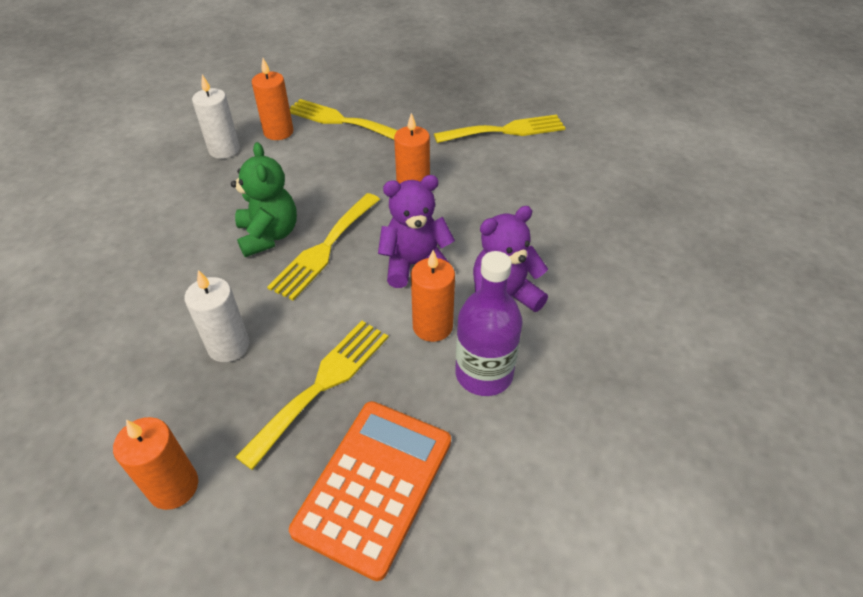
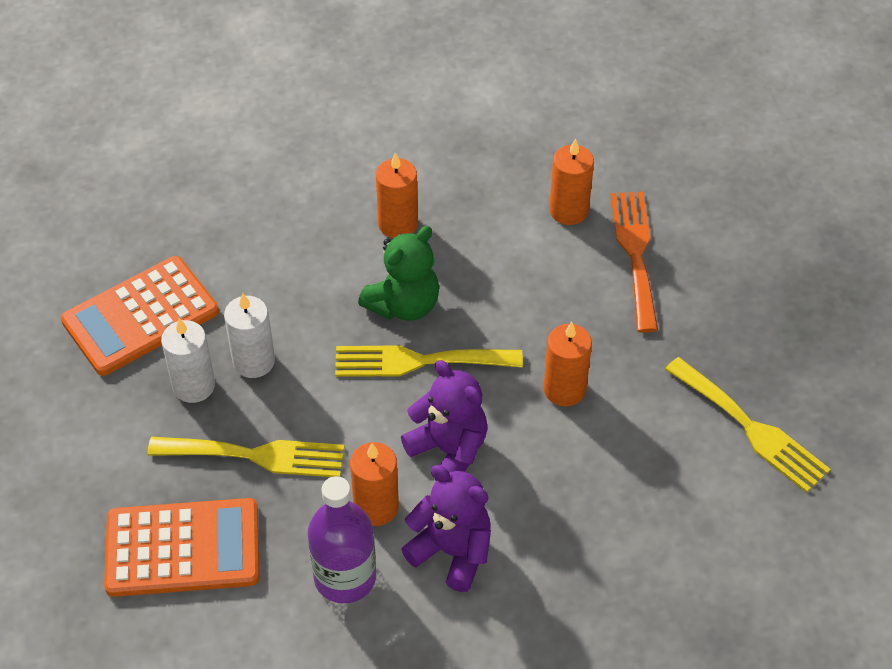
camera: 60 degrees right, 5 degrees up
(96, 410) = (140, 316): none -> orange calculator
(173, 486) = (107, 413): orange candle -> orange candle (398, 224)
(224, 150) = (502, 184): white candle -> white candle (194, 386)
(340, 120) = (635, 253): yellow fork -> orange fork

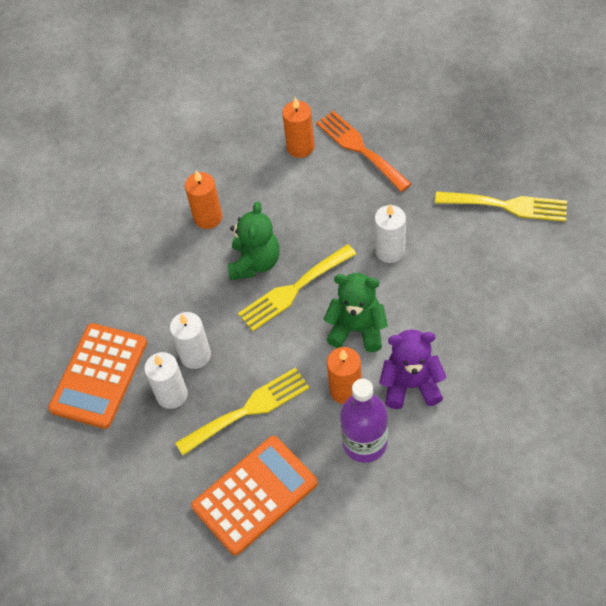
camera: 30 degrees left, 5 degrees up
(449, 450) = (357, 329): purple teddy bear -> green teddy bear
(564, 389) = (390, 251): orange candle -> white candle

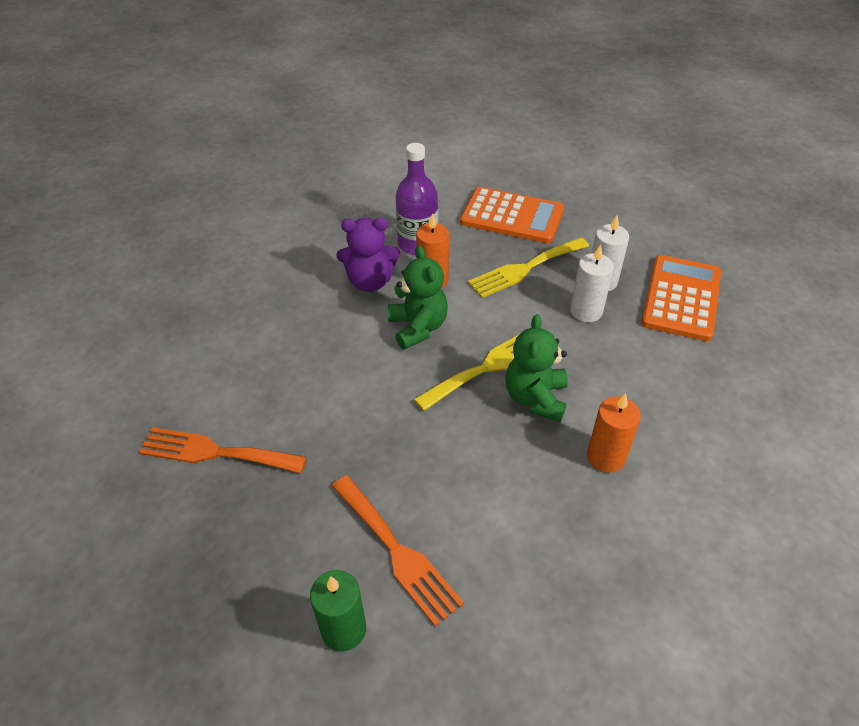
camera: 175 degrees right, 10 degrees down
(255, 495) = (512, 216): orange calculator -> orange calculator turned 120 degrees counterclockwise
(300, 147) = (486, 560): orange candle -> none
(357, 329) = (418, 327): green teddy bear -> green teddy bear turned 120 degrees counterclockwise
(388, 107) = (343, 629): none -> green candle
(390, 251) = (373, 404): white candle -> none
(507, 206) = (215, 452): yellow fork -> orange fork

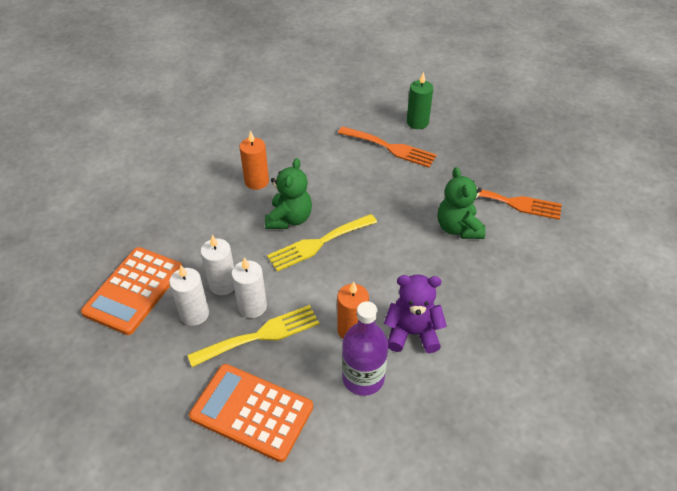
camera: 175 degrees left, 0 degrees up
(397, 552) = (390, 148): orange fork -> orange fork turned 150 degrees clockwise
(418, 327) = (369, 281): green teddy bear -> green teddy bear (458, 228)
(543, 292) = (252, 306): none -> white candle

